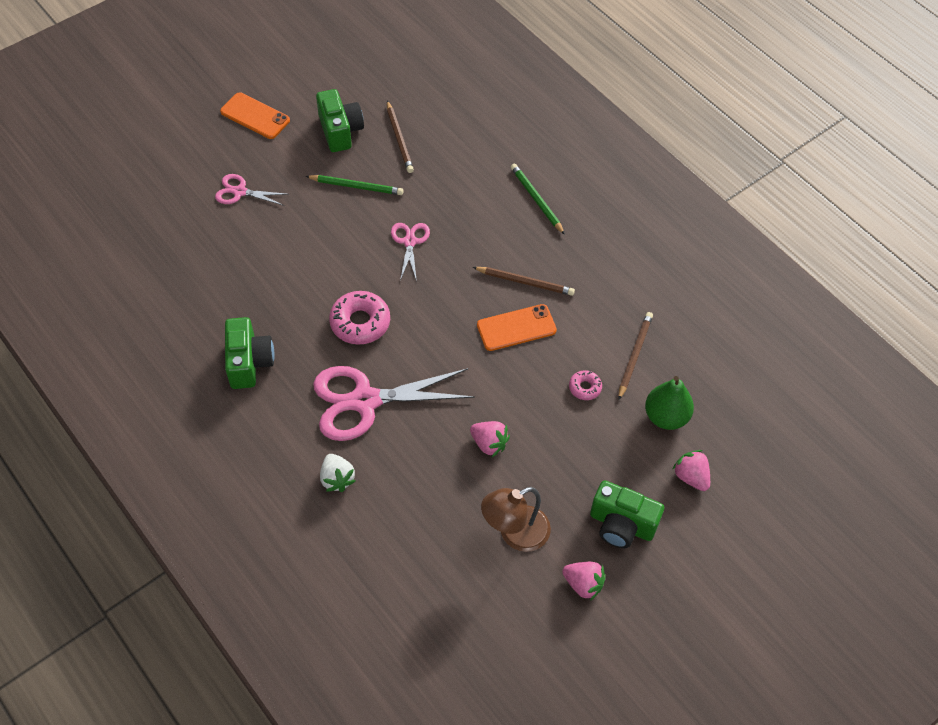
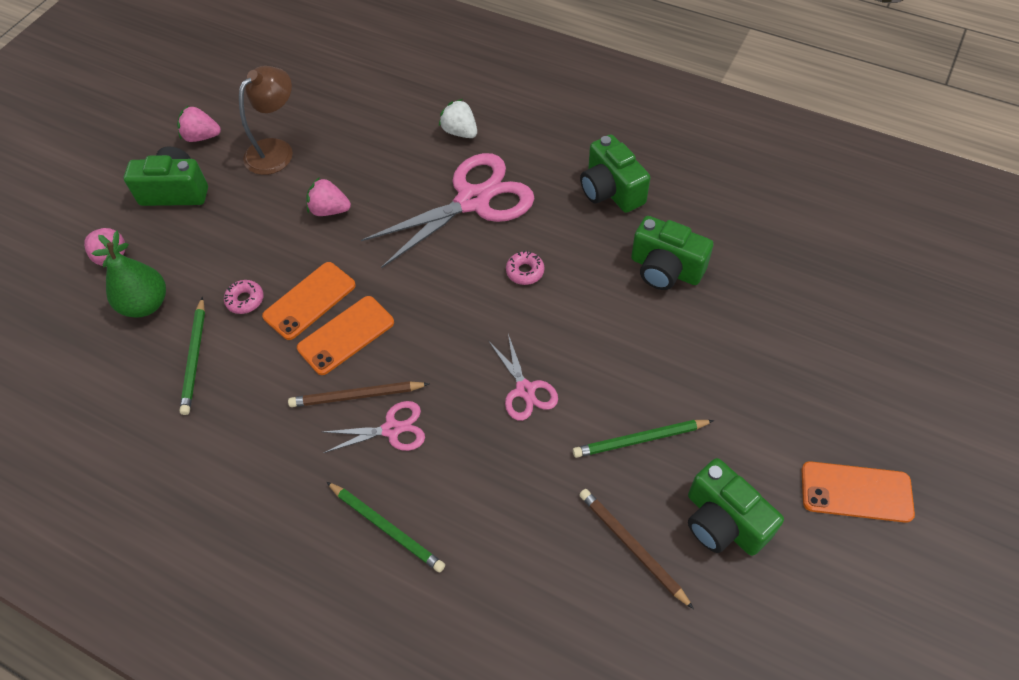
camera: 160 degrees right, 0 degrees up
(240, 192) = (776, 367): pink scissors -> pink scissors (392, 429)
(258, 282) = (665, 269): none -> green camera
(360, 322) = (525, 271): pink donut -> pink donut, size x0.53
(534, 366) = (309, 301): none -> orange phone
(634, 355) = (195, 357): brown pencil -> green pencil

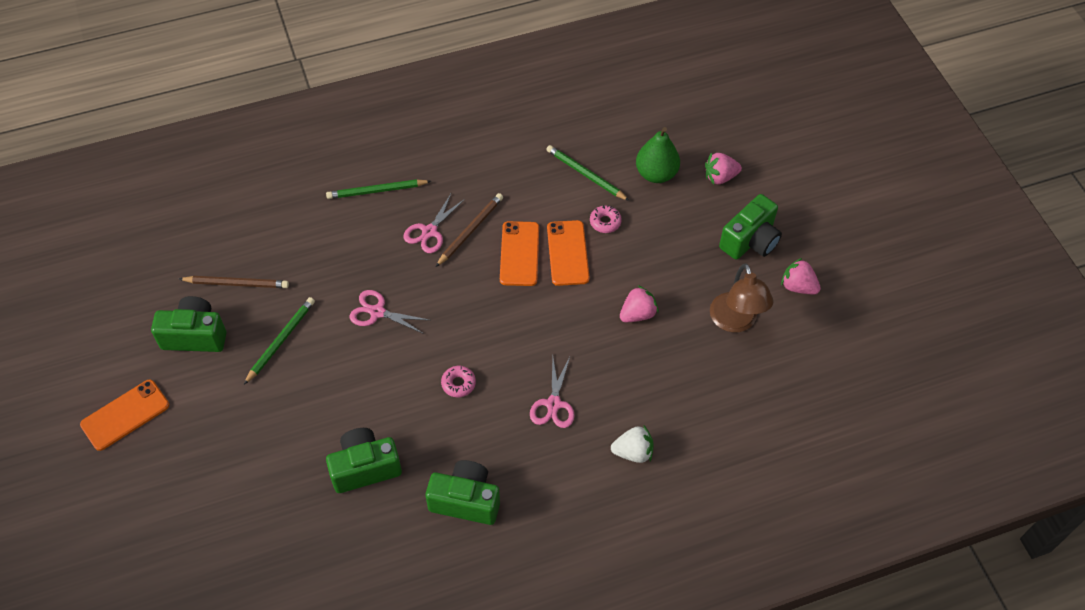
camera: 130 degrees right, 0 degrees up
(202, 137) = (798, 286): pink strawberry -> pink strawberry turned 105 degrees counterclockwise
(473, 201) = (553, 404): pink scissors -> pink scissors, size x0.50

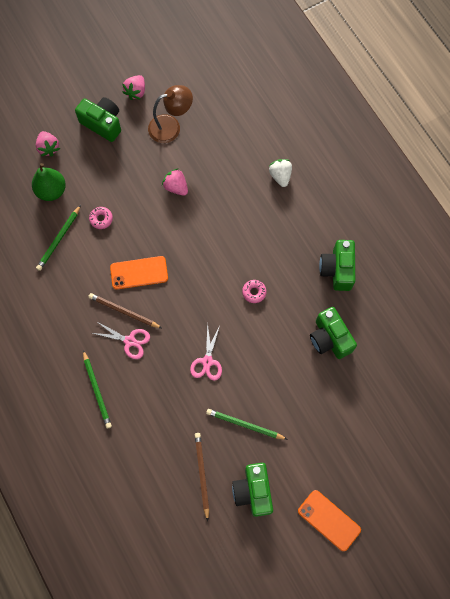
camera: 100 degrees left, 15 degrees up
(553, 404) = (256, 229): pink scissors -> none
(568, 253) = (133, 240): orange phone -> none

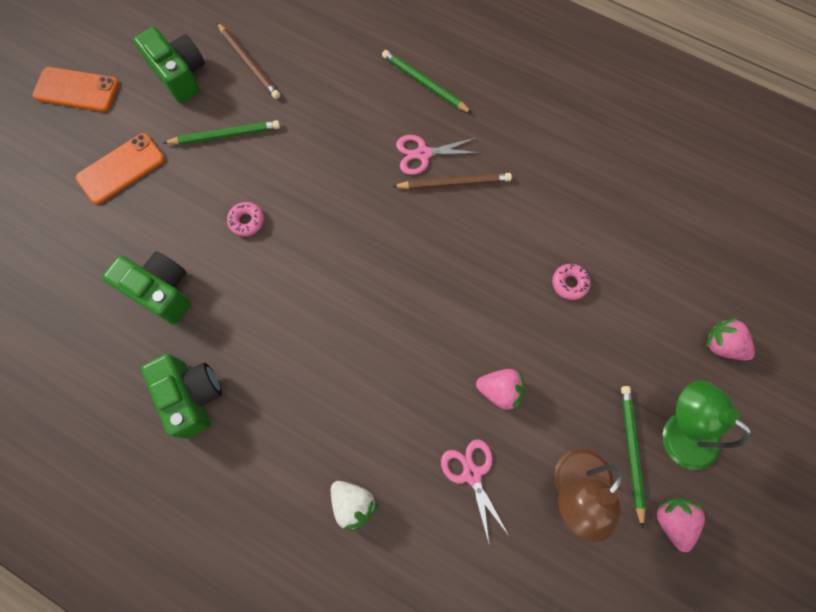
camera: 150 degrees right, 0 degrees up
(51, 191) = (666, 285): green pear -> none
(59, 239) = (603, 226): green pencil -> green pencil (631, 452)
(102, 123) = (679, 431): green camera -> green lamp
(139, 273) = (468, 240): orange phone -> orange phone (121, 168)
(207, 361) = (311, 180): pink scissors -> pink scissors (472, 474)
(254, 292) = (298, 298): pink donut -> pink donut (246, 221)

